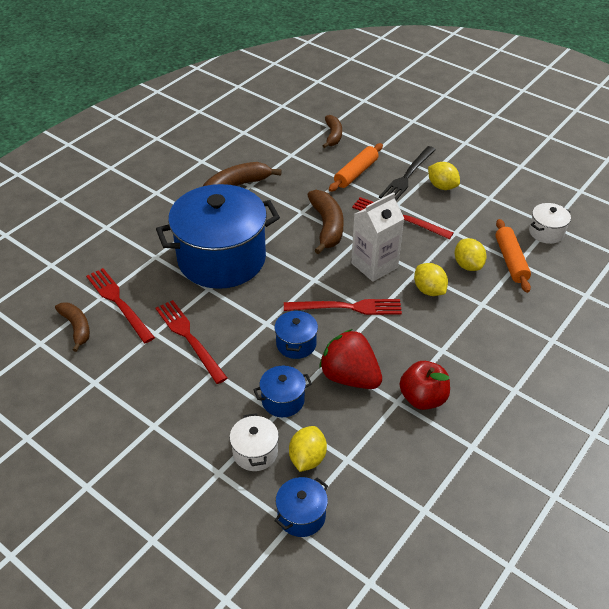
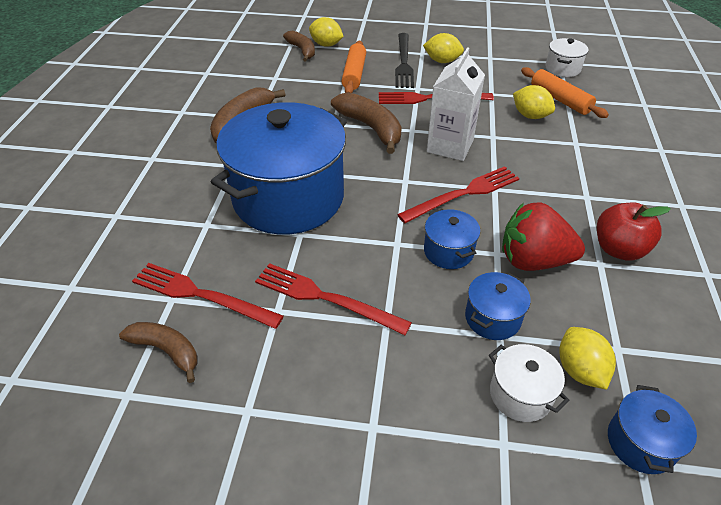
camera: 30 degrees left, 0 degrees up
(429, 290) = (520, 149): yellow lemon -> yellow lemon (326, 45)

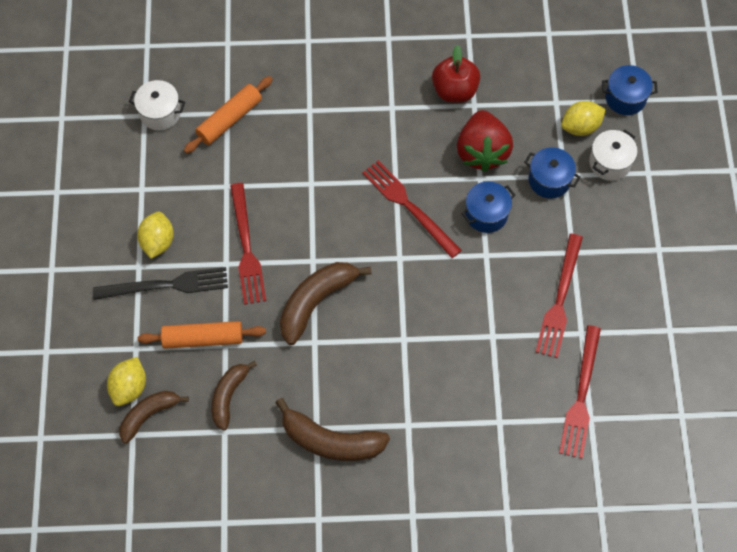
camera: 100 degrees left, 20 degrees up
(167, 350) = (639, 402): brown banana -> brown banana (229, 396)
(288, 198) = (447, 358): blue pot -> none
(450, 146) = (335, 222): white carton -> none
(530, 116) = (266, 148): yellow lemon -> none

